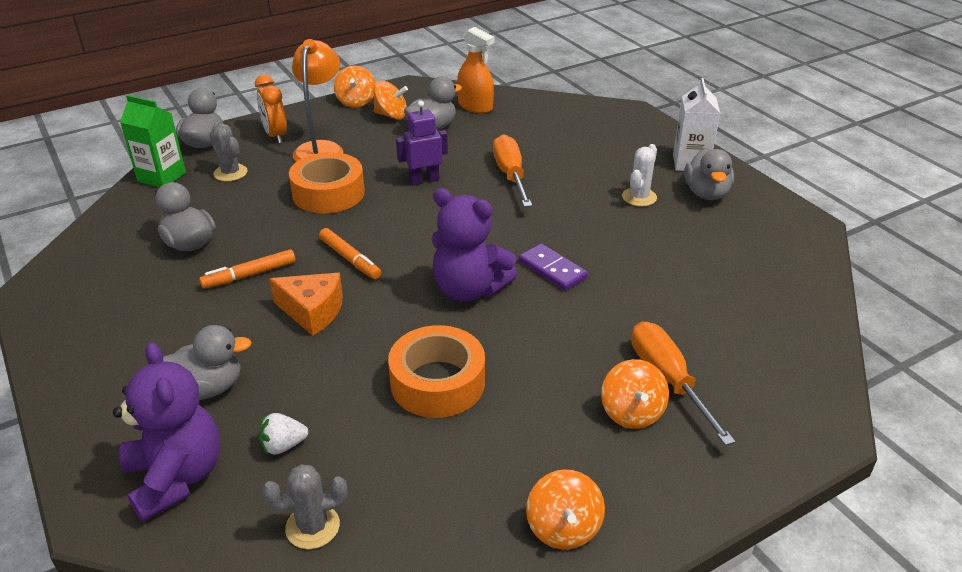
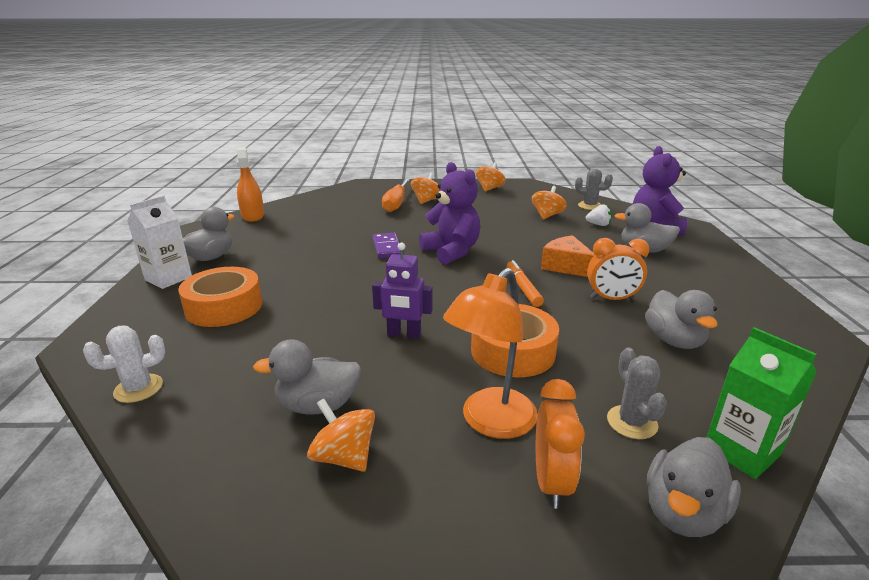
camera: 150 degrees left, 10 degrees down
(249, 275) = (611, 299): orange marker -> orange clock
(356, 101) = (367, 526): orange spinning top -> orange spinning top (547, 215)
(437, 382) = (507, 225): orange tape -> orange tape (224, 307)
(475, 106) = (215, 426): orange spray bottle -> orange spray bottle (252, 216)
(510, 175) = (320, 314): orange screwdriver -> none
(639, 197) = (258, 268): white cactus -> white cactus (138, 388)

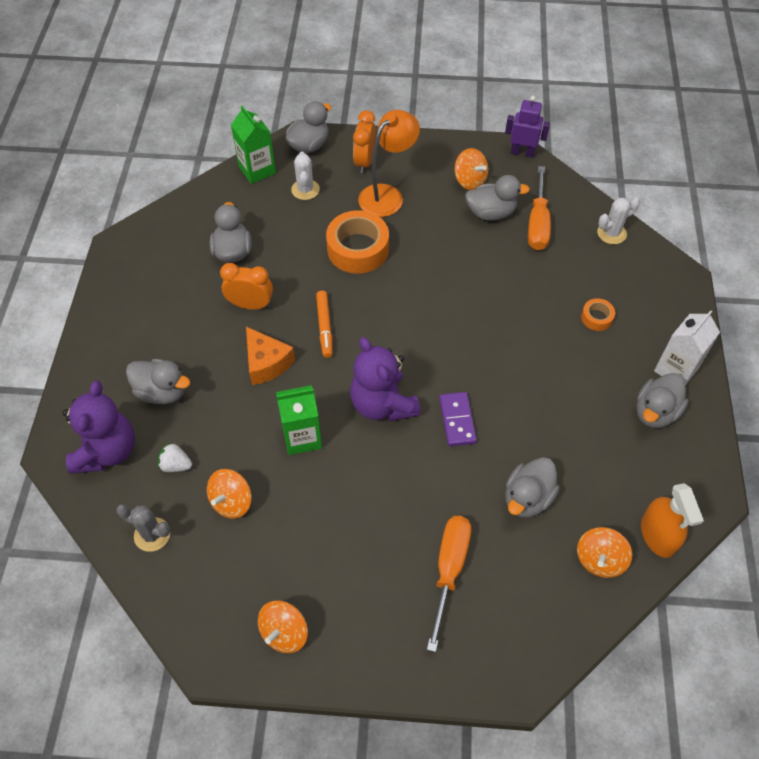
camera: 175 degrees left, 30 degrees up
(224, 307) = (596, 318): orange tape -> orange tape, size x0.48
(247, 395) = (538, 223): none -> orange screwdriver
(338, 223) = (527, 498): none -> grey duck
(404, 334) = (437, 272): purple robot -> purple robot (522, 152)
(426, 201) = (400, 579): orange spinning top -> orange spinning top (599, 559)
(512, 237) = (302, 437): none -> green carton
(632, 422) = (305, 189): grey cactus -> white cactus

